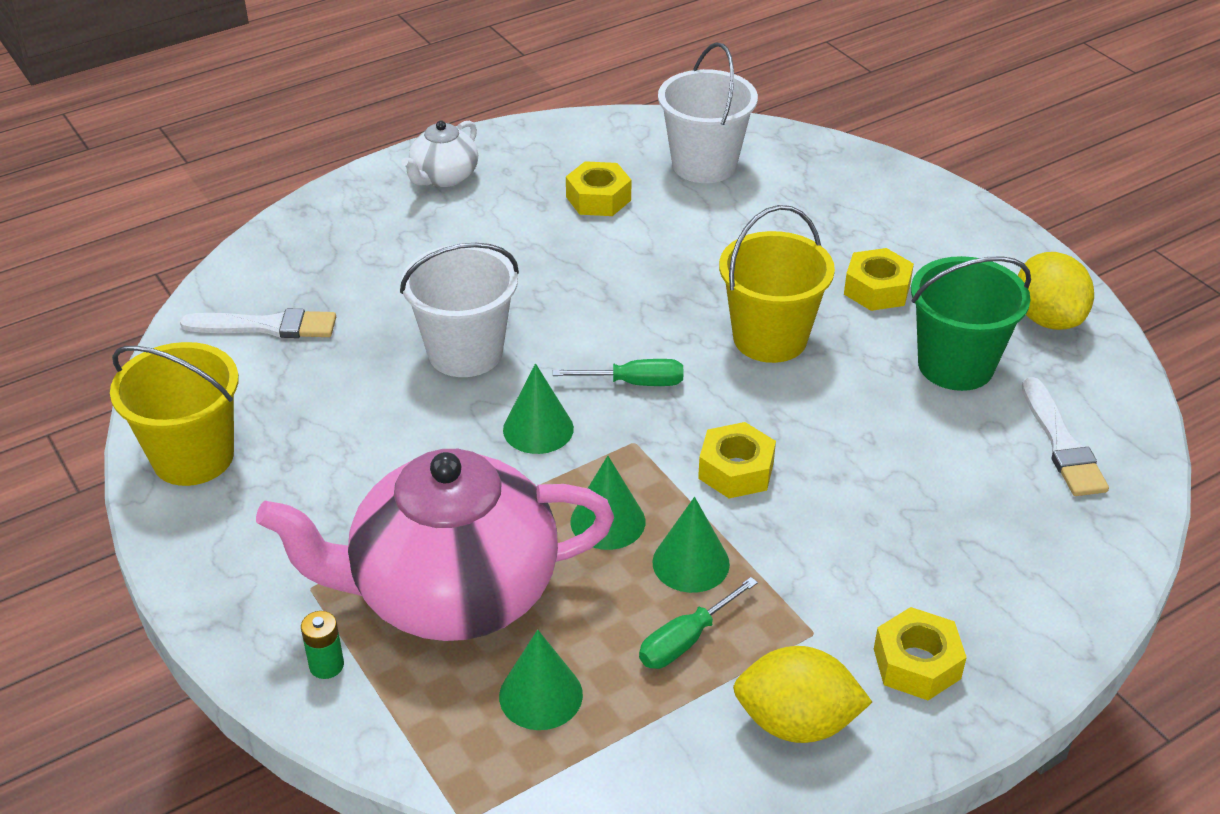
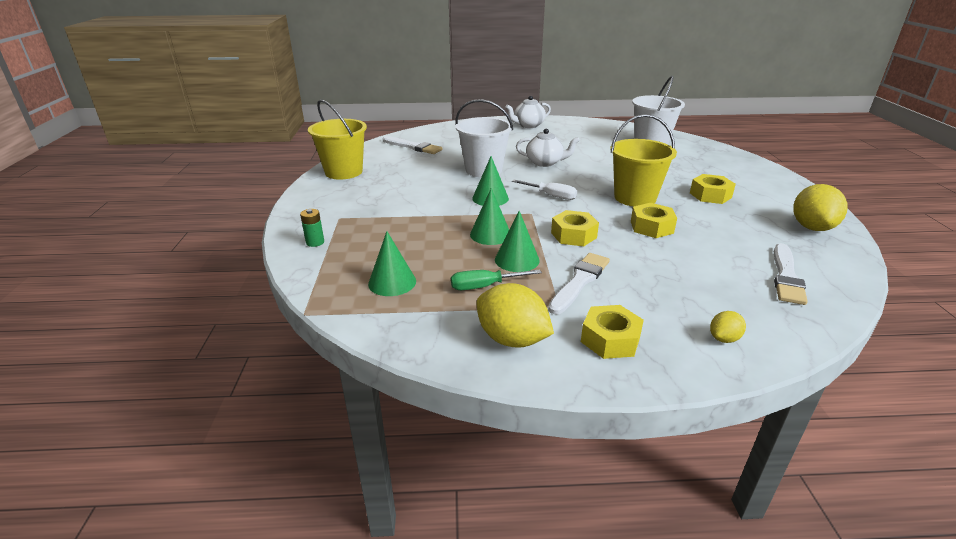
camera: 30 degrees right, 10 degrees down
(451, 592) = (393, 236): pink teapot -> none
(560, 290) = (545, 162): none -> white teapot
(598, 198) = (590, 142): yellow nut -> yellow nut (651, 227)
(634, 383) = (551, 195): green screwdriver -> white screwdriver
(810, 570) = (579, 281): none -> white brush
(955, 365) = (737, 230): green bucket -> none
(1045, 597) = (724, 338): none -> yellow lemon

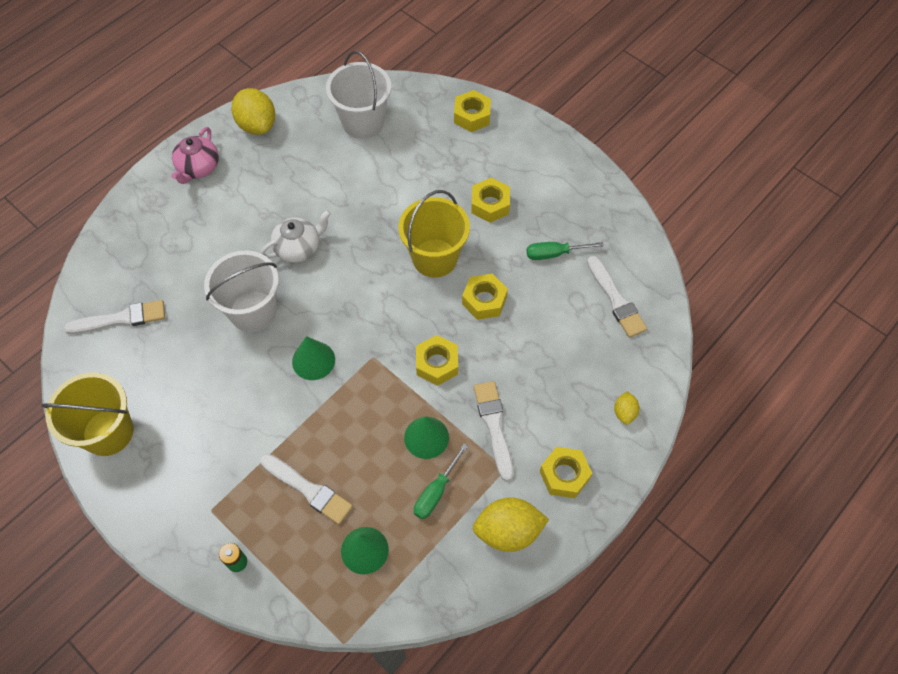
camera: 45 degrees left, 30 degrees up
(403, 239) = (308, 489): none -> white brush
(490, 234) = (372, 419): green cone -> none
(528, 125) = (198, 168): white teapot -> pink teapot
(551, 195) = (362, 311): white screwdriver -> none
(739, 163) = (472, 116): none -> yellow nut
(745, 233) = (554, 254): none -> green screwdriver
(812, 227) = (593, 206): yellow lemon -> yellow lemon (257, 125)

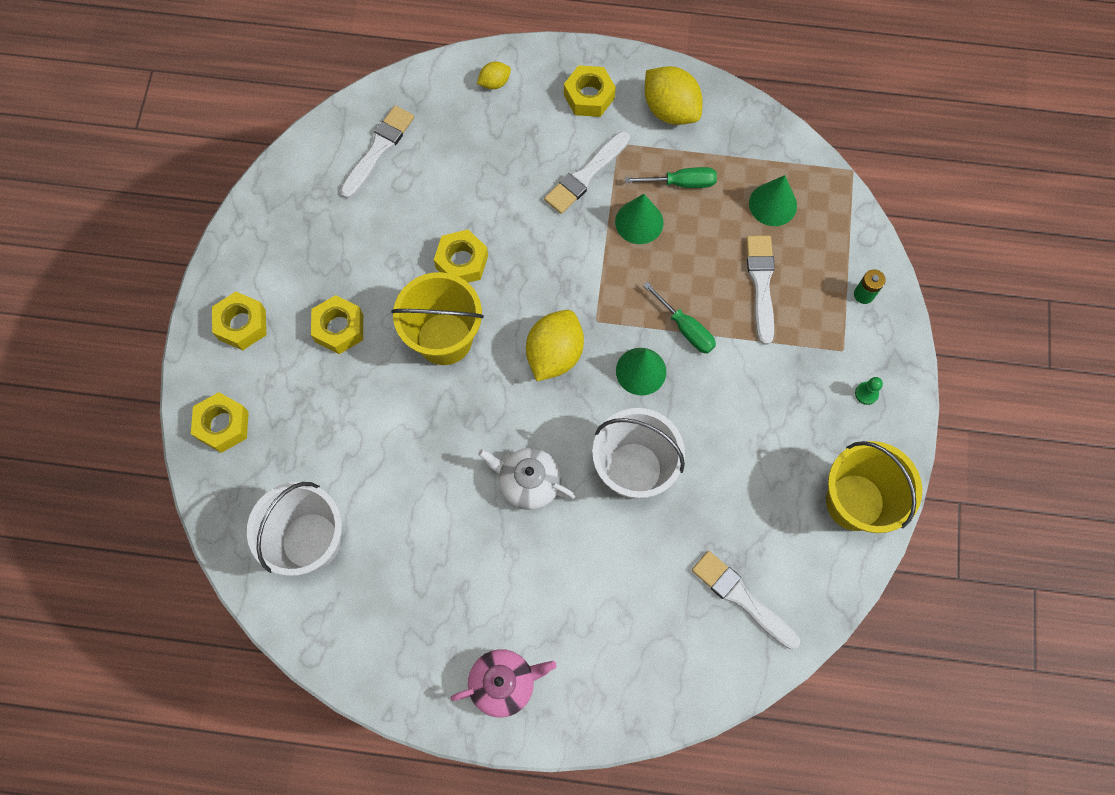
camera: 125 degrees left, 10 degrees up
(167, 501) = (866, 393): none -> green pawn
(257, 125) = (395, 665): yellow lemon -> yellow lemon (554, 354)
(437, 364) = (561, 260): yellow nut -> yellow nut (242, 324)
(554, 254) = (361, 231): green screwdriver -> green screwdriver (685, 328)

